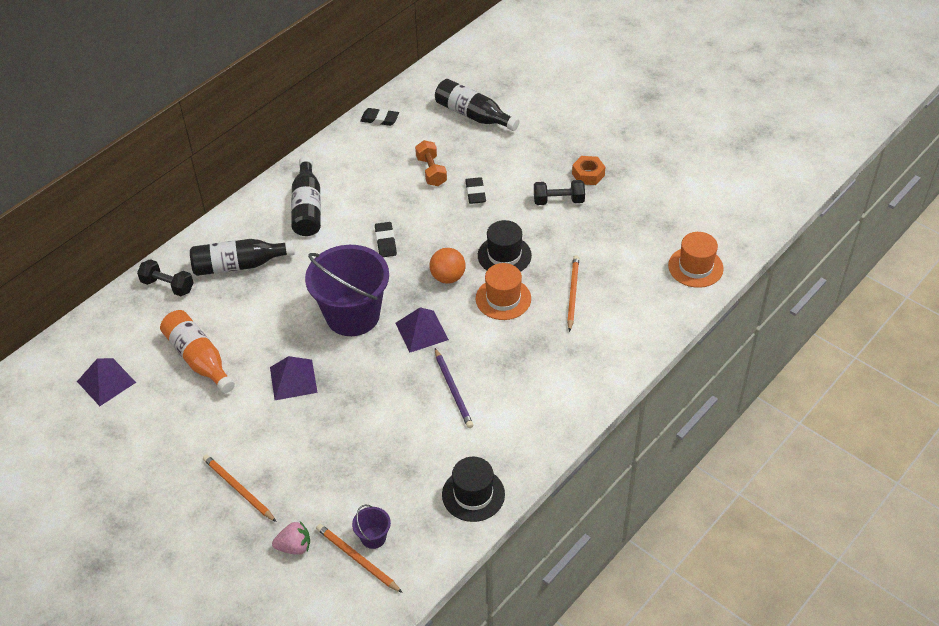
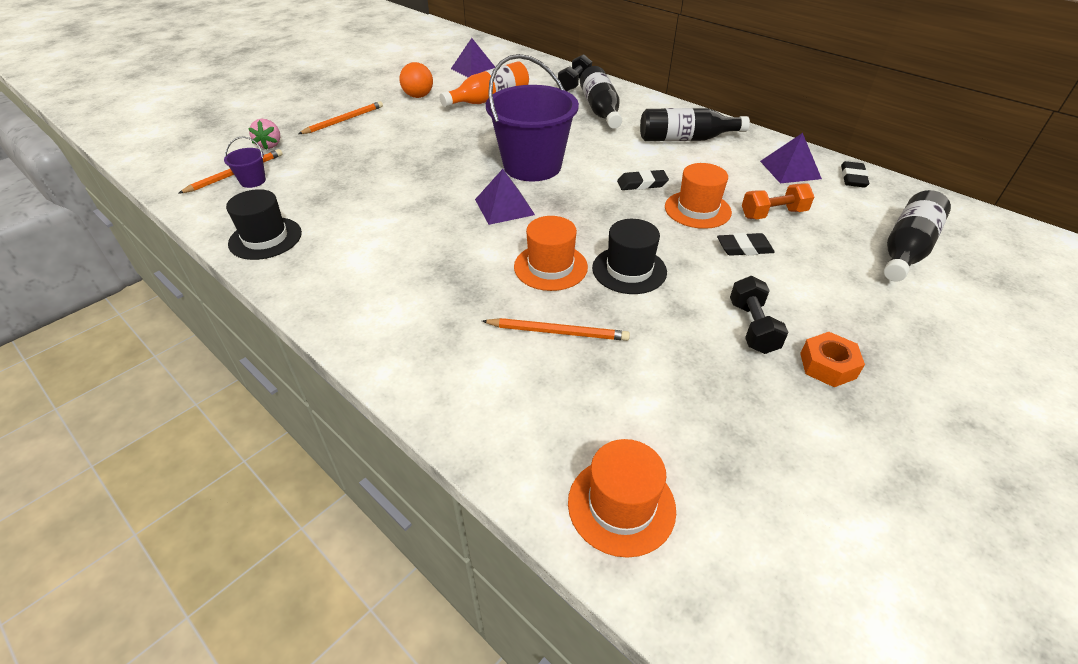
camera: 90 degrees right, 5 degrees down
(293, 379) = (455, 139): purple pyramid -> purple pyramid (790, 169)
(425, 212) = (697, 209): none -> orange hat
(448, 277) = (588, 225): orange ball -> orange ball (418, 96)
(453, 389) = (414, 227): purple pencil -> none

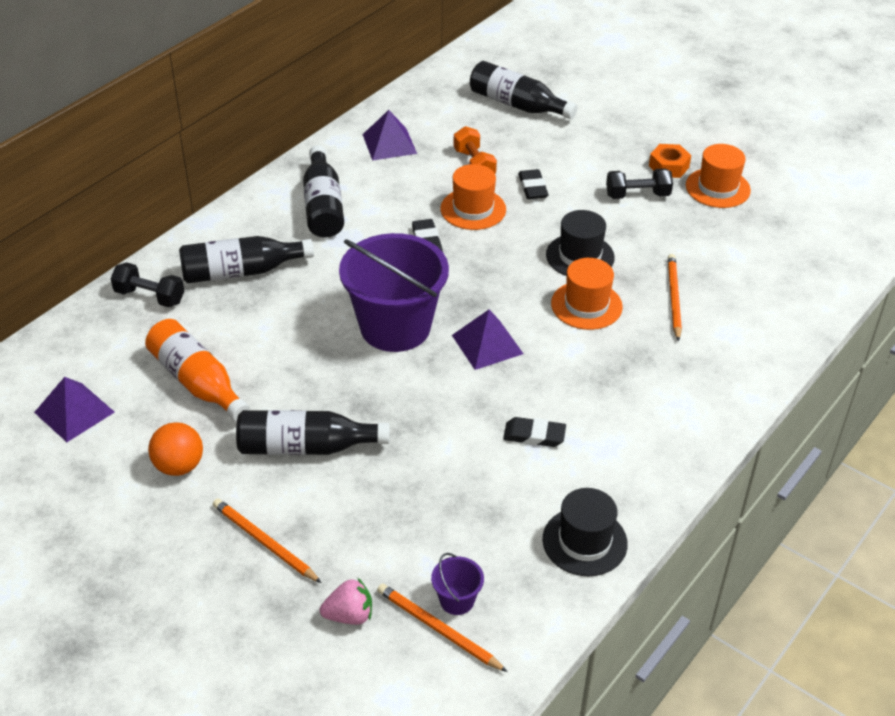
camera: 95 degrees left, 0 degrees up
(417, 132) = (306, 447): none -> black bottle
(621, 505) = (821, 266): orange hat -> orange hat (717, 188)
(853, 178) = (402, 110): black eraser -> black eraser (534, 435)

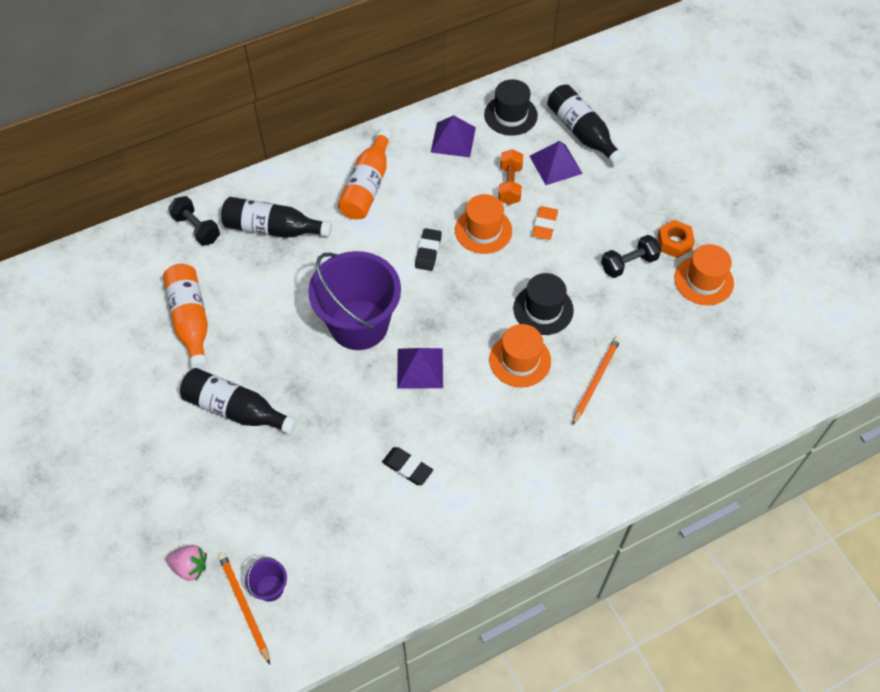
camera: 25 degrees right, 15 degrees up
(74, 412) = (95, 314): purple pyramid -> purple pyramid (555, 164)
(179, 466) = (141, 390): orange ball -> none
(265, 542) = (165, 481): orange pencil -> none
(323, 206) = (367, 186): black bottle -> orange bottle
(532, 187) = (544, 225): black eraser -> orange eraser
(584, 541) = (390, 578): black hat -> black hat (510, 115)
(637, 195) = (628, 264): black dumbbell -> black dumbbell turned 45 degrees counterclockwise

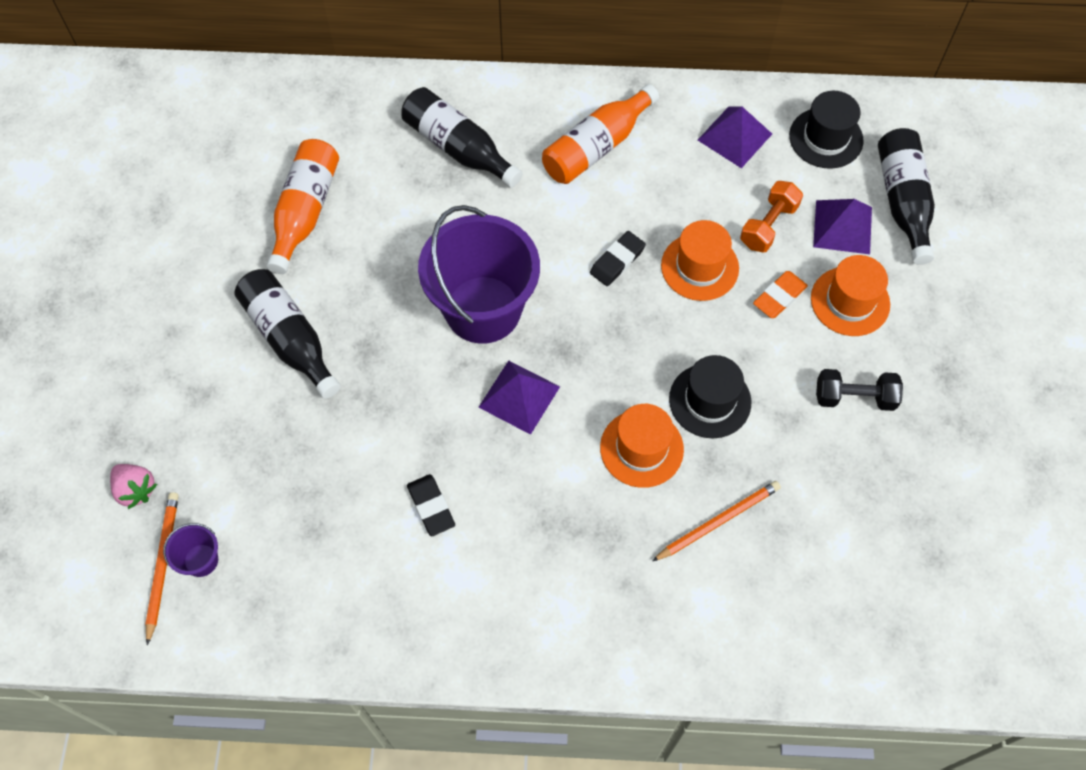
camera: 30 degrees right, 5 degrees up
(196, 228) = (376, 108): black dumbbell -> none
(674, 243) = (931, 400): orange nut -> none
(703, 280) = (938, 467): orange hat -> orange hat (850, 301)

